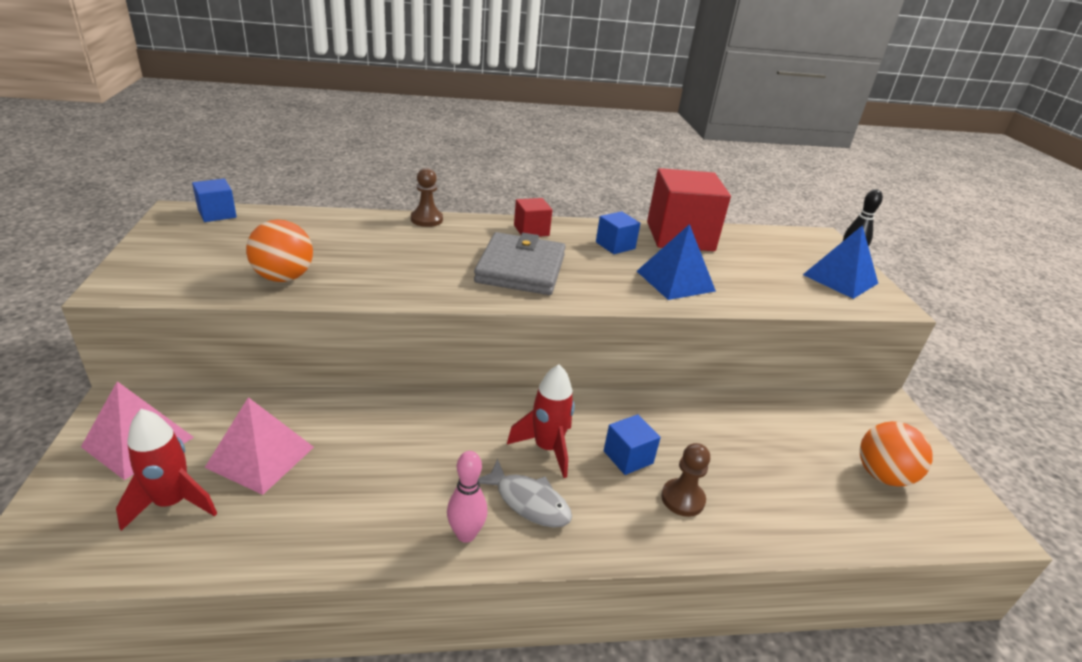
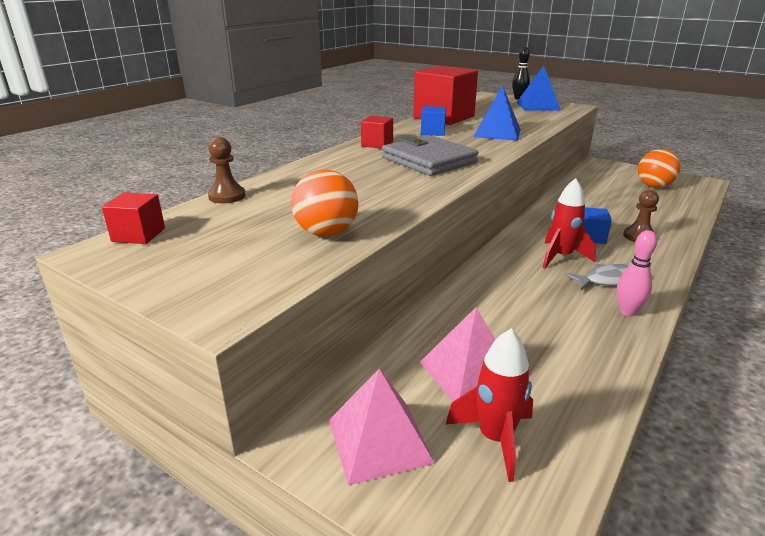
camera: 45 degrees left, 5 degrees down
(217, 214) = (138, 235): blue cube -> red cube
(426, 219) = (306, 165): brown pawn -> brown pawn (227, 196)

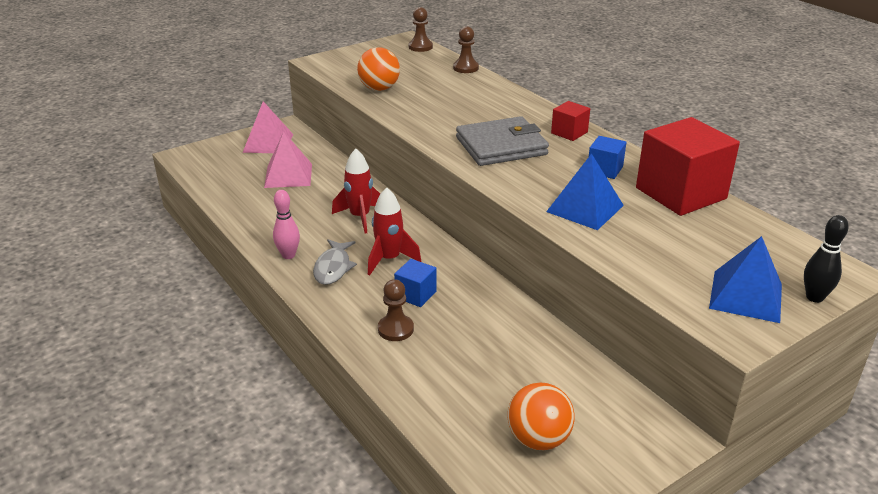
camera: 110 degrees right, 5 degrees up
(138, 235) = (420, 47): red cube -> brown pawn
(495, 439) = (239, 169): red rocket -> red rocket (360, 217)

